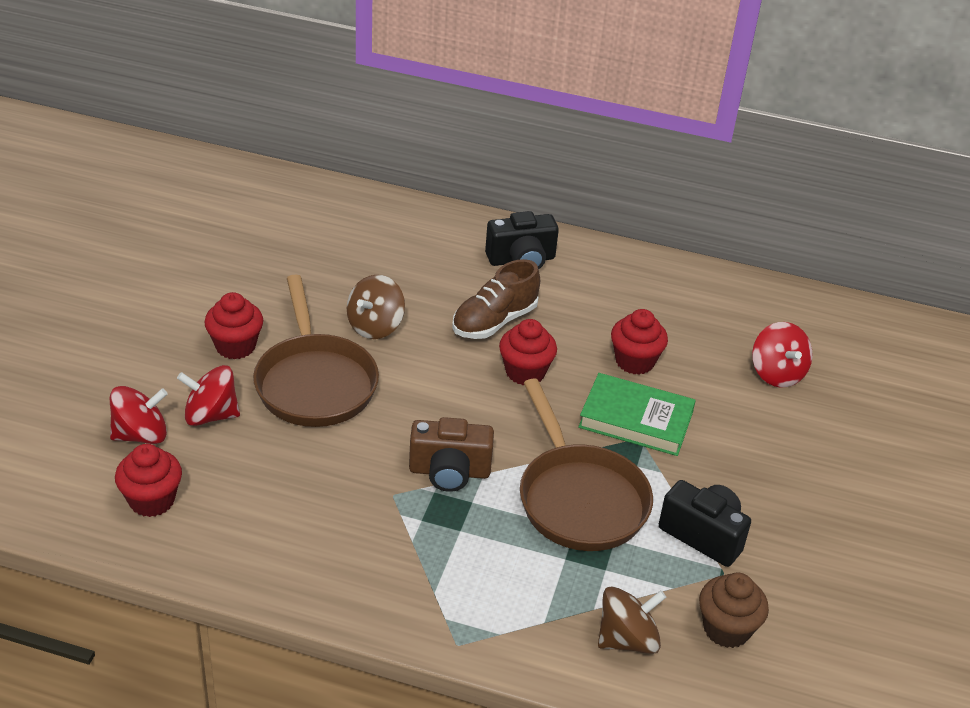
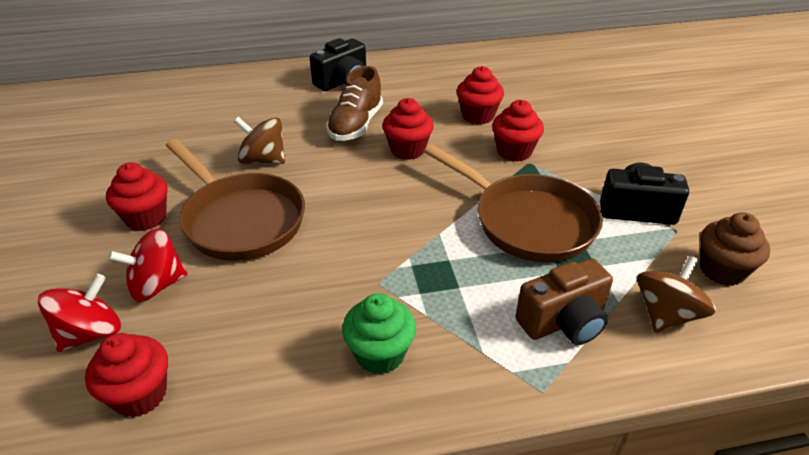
camera: 25 degrees left, 0 degrees up
(349, 554) = (380, 354): none -> green cupcake
(375, 326) = (263, 160): brown spinning top -> brown spinning top turned 105 degrees clockwise
(449, 472) = (411, 244): brown camera -> brown camera (563, 322)
(636, 420) = (514, 151): green book -> red cupcake
(777, 373) = (573, 91): red spinning top -> none

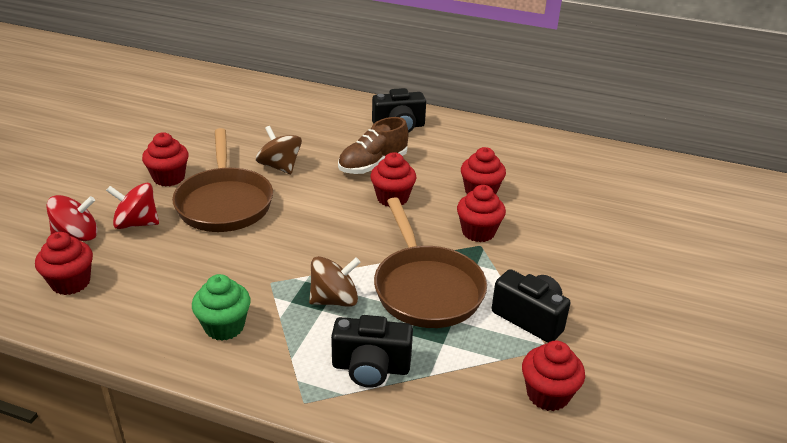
camera: 30 degrees right, 5 degrees down
(563, 322) = (371, 368): brown camera -> black camera
(666, 314) = (457, 401): brown spinning top -> brown spinning top (334, 300)
(722, 270) = (548, 394): brown cupcake -> red cupcake

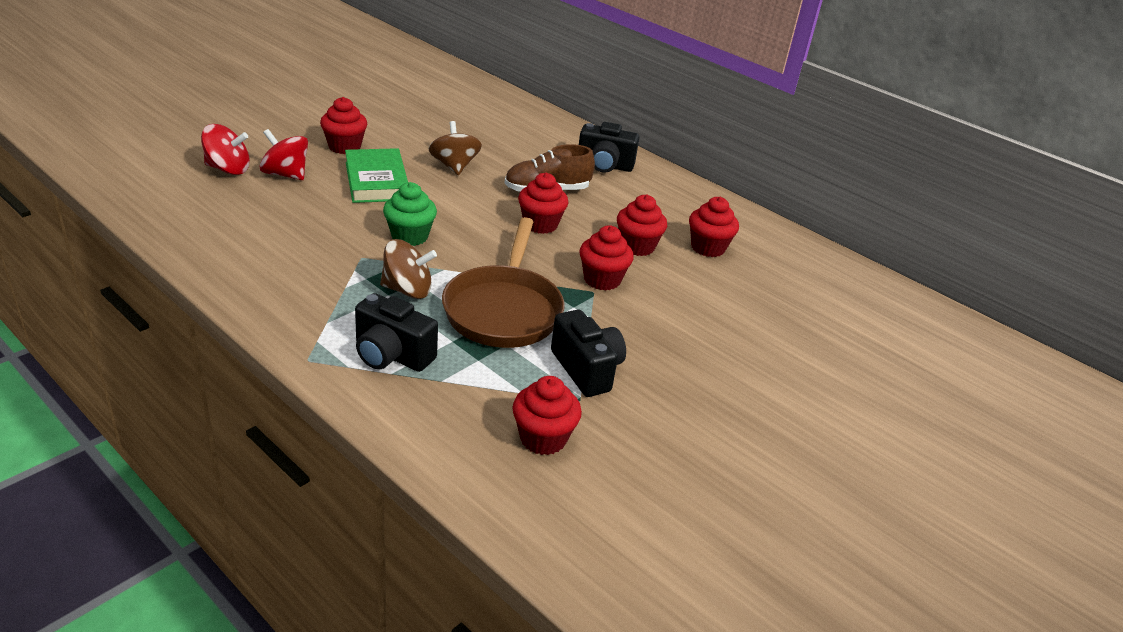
camera: 20 degrees right, 0 degrees up
(71, 283) = (193, 203): red cupcake -> red cupcake (708, 248)
(224, 202) = (376, 181): brown pan -> green book
(224, 326) = (290, 278): green cupcake -> green cupcake (409, 236)

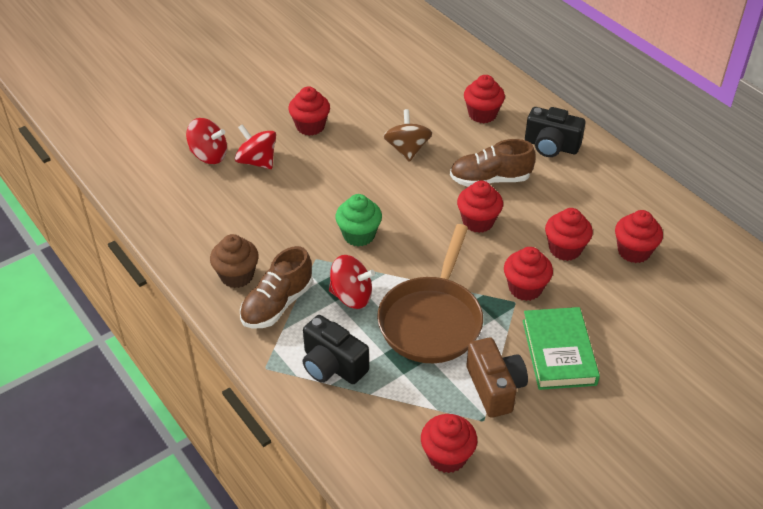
camera: 15 degrees right, 10 degrees up
(267, 274) = (237, 276): none -> brown cupcake
(318, 299) = (277, 304): none -> brown shoe
(376, 181) = (335, 168): green book -> green book (559, 352)
(407, 290) = (351, 296): brown spinning top -> red spinning top
(529, 140) = (482, 114): none -> red cupcake
(586, 369) = (495, 388): black camera -> brown camera

